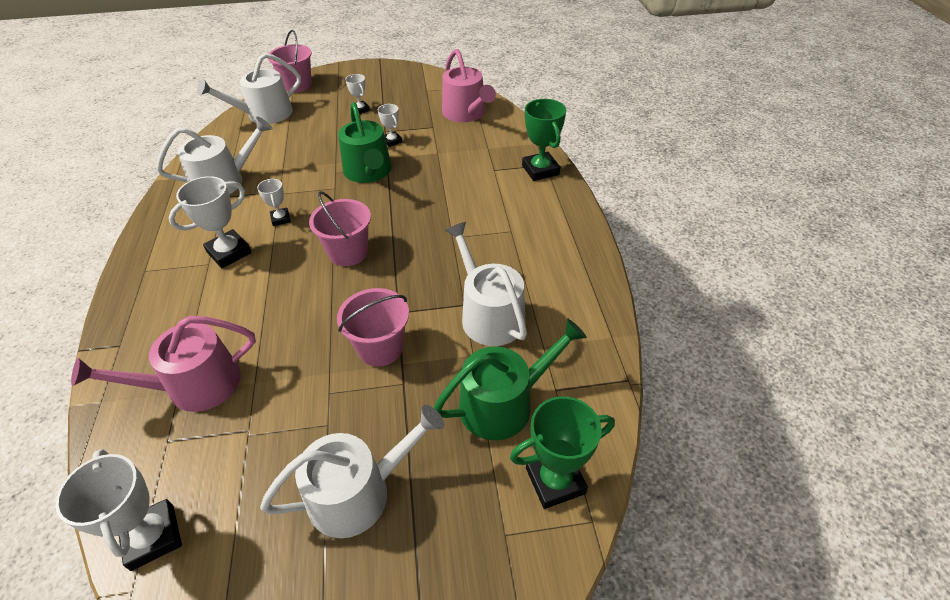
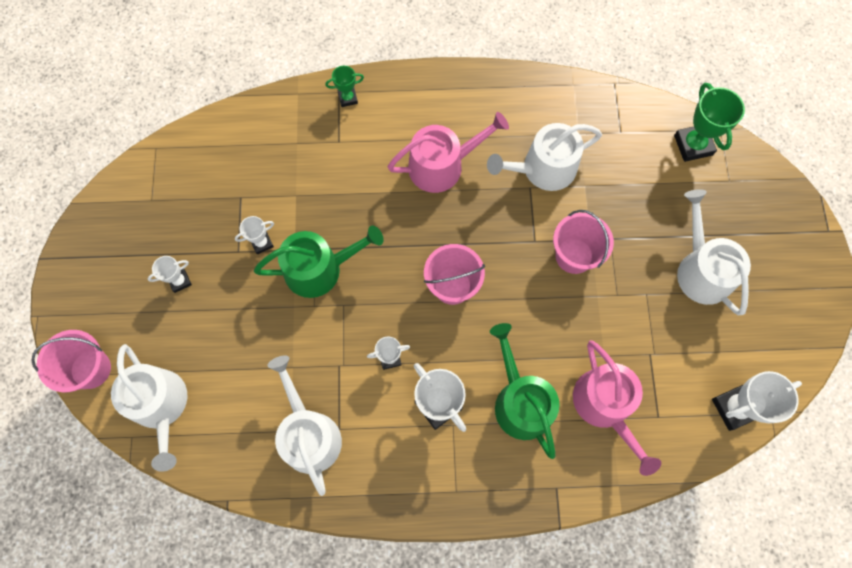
camera: 85 degrees left, 25 degrees up
(466, 113) = (220, 158): pink watering can -> pink watering can (442, 165)
(504, 403) = (631, 168): green watering can -> green watering can (520, 401)
(540, 170) = (348, 98): green trophy -> green trophy, size x0.56

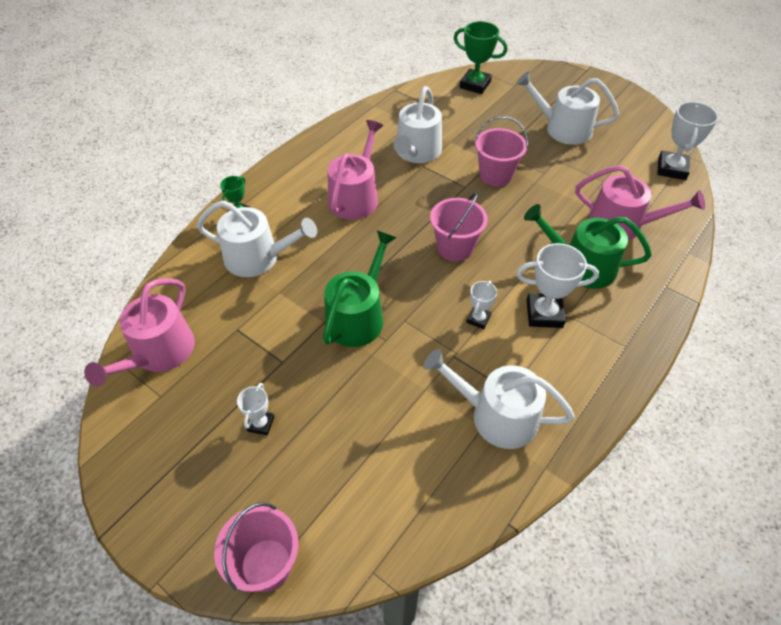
camera: 50 degrees left, 20 degrees down
(161, 406) = (366, 522): white watering can -> white watering can (258, 258)
(181, 167) = (158, 353): none -> pink watering can
(262, 243) = (293, 340): white trophy -> none

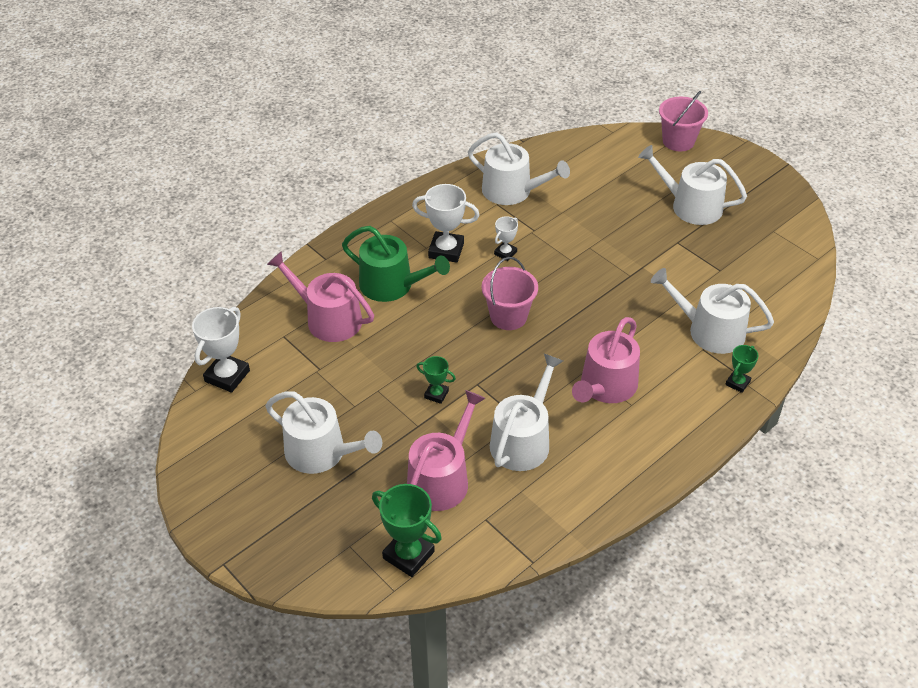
camera: 170 degrees left, 5 degrees down
(158, 353) = (784, 260): pink watering can -> pink watering can (442, 478)
(261, 424) = (690, 206): white trophy -> white watering can
(358, 316) = (611, 268): green watering can -> none
(495, 175) = (436, 394): pink bucket -> green trophy

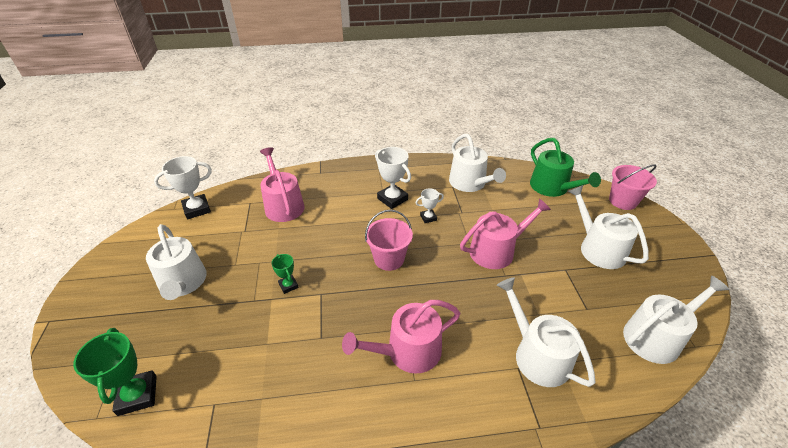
camera: 35 degrees right, 5 degrees down
(392, 285) = (339, 204): green watering can -> green watering can (552, 188)
(442, 478) = (224, 349): pink watering can -> pink watering can (497, 250)
(523, 440) = (306, 356): white watering can -> white watering can (656, 336)
(737, 383) = (526, 420): green trophy -> none

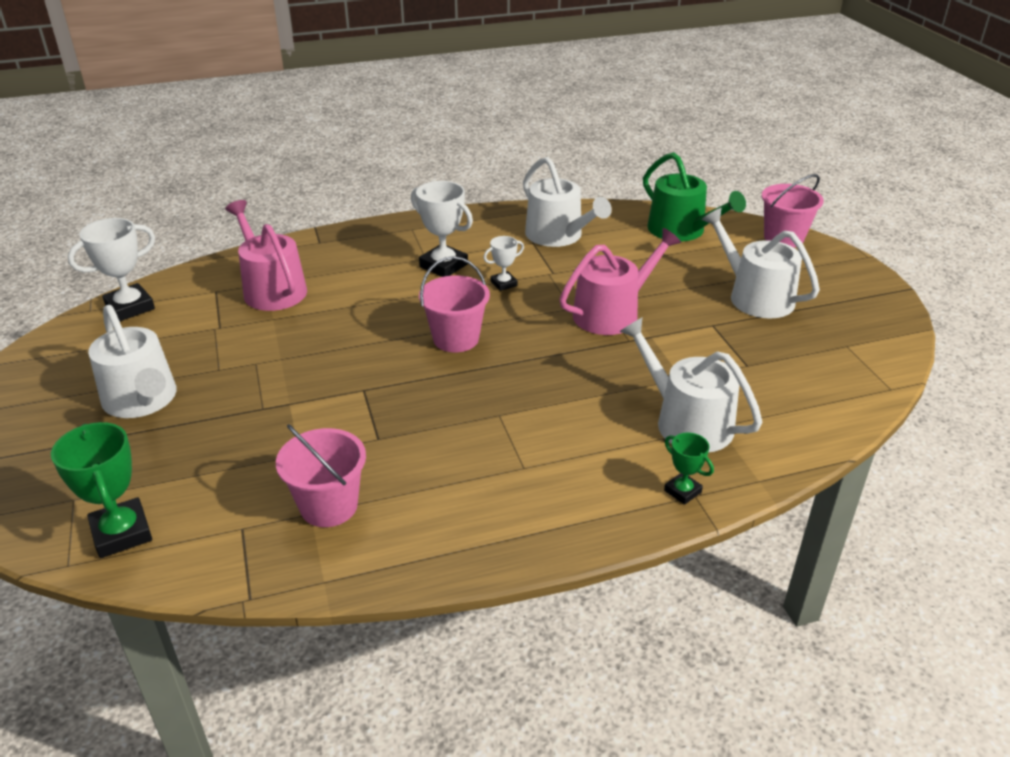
camera: 10 degrees left, 5 degrees down
(275, 394) = (329, 506): none -> pink bucket
(288, 285) = (311, 385): green trophy -> green trophy (682, 491)
(407, 351) = (507, 439): pink watering can -> none
(656, 336) = (841, 384): white watering can -> none

